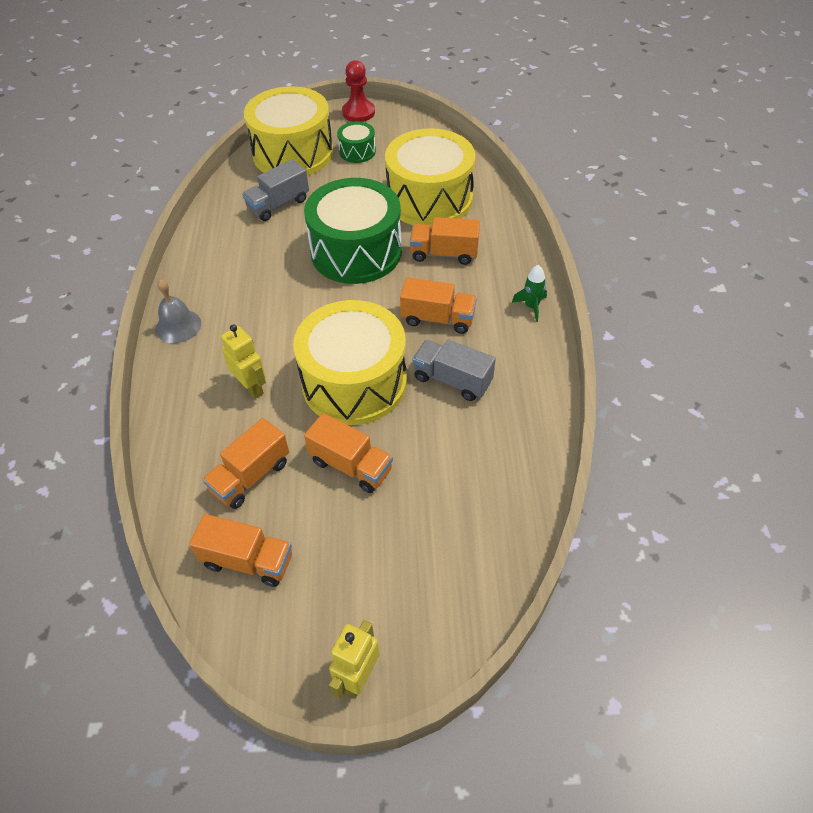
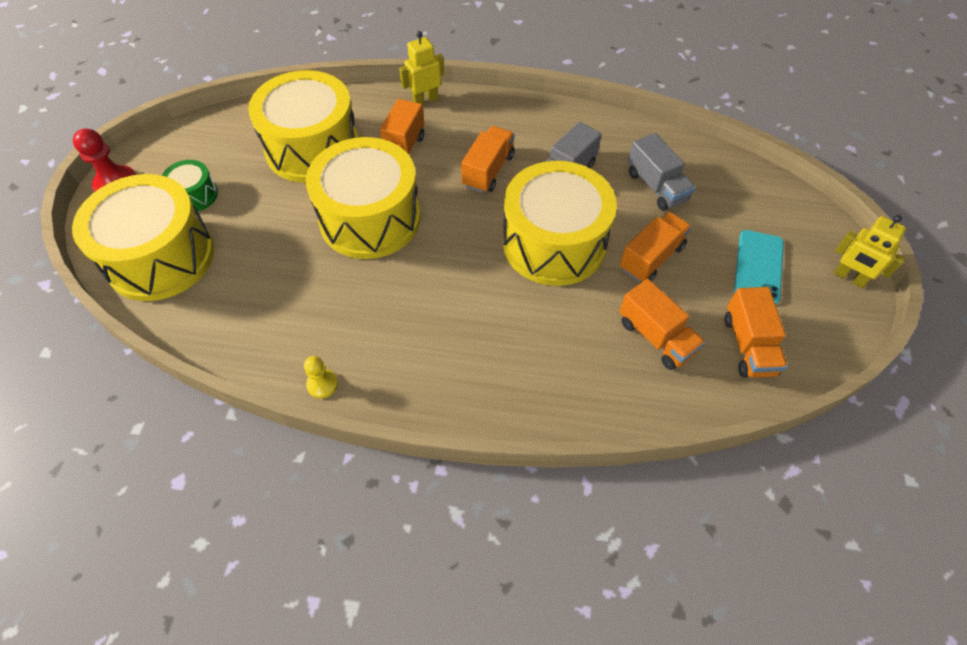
camera: 80 degrees left, 5 degrees up
(178, 326) = (433, 397): grey bell -> none
(188, 262) = (322, 384): none -> yellow pawn
(248, 561) = (748, 345): orange truck -> orange truck turned 150 degrees clockwise
(251, 387) = (543, 329): yellow robot -> yellow robot (425, 100)
(278, 204) = (255, 281): grey truck -> grey truck (656, 186)
(356, 251) = (370, 218): green drum -> yellow drum
(357, 571) = (758, 267): none -> turquoise phone
(531, 306) = (492, 107): green rocket -> none

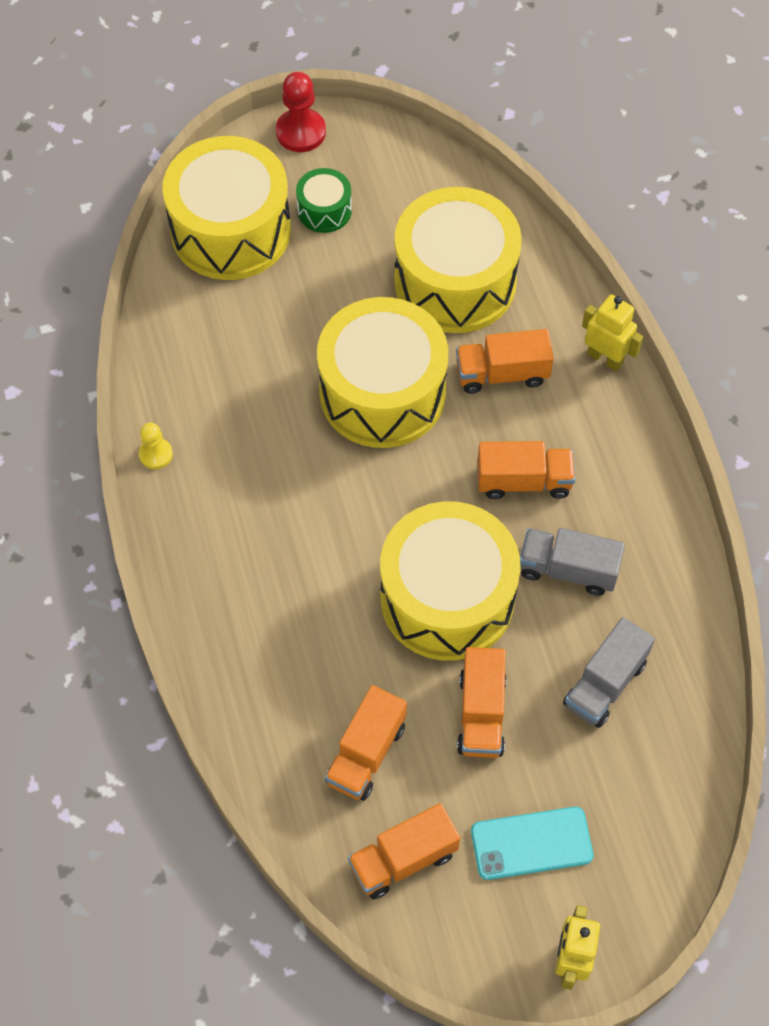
camera: 65 degrees right, 5 degrees up
(651, 258) = (481, 713): orange truck -> orange truck turned 75 degrees clockwise

